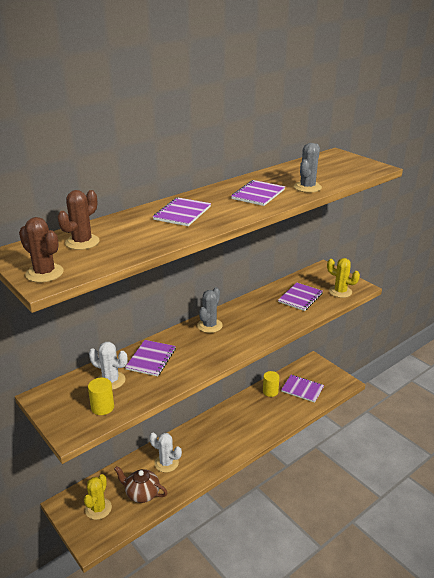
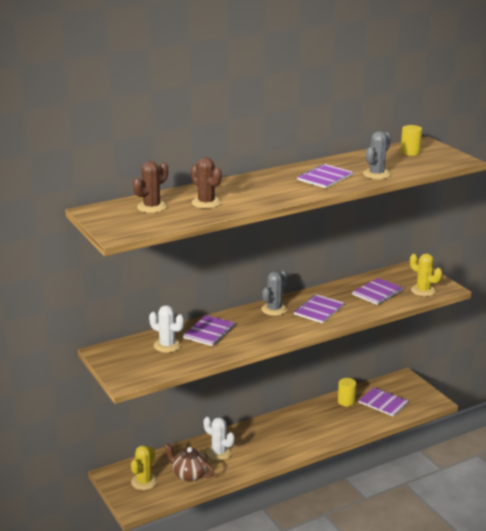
camera: 10 degrees right, 5 degrees down
(44, 273) = (117, 228): brown cactus -> brown cactus (206, 203)
(102, 407) = (156, 365): yellow cylinder -> yellow cylinder (410, 152)
(182, 213) = (246, 189): purple notebook -> purple notebook (319, 310)

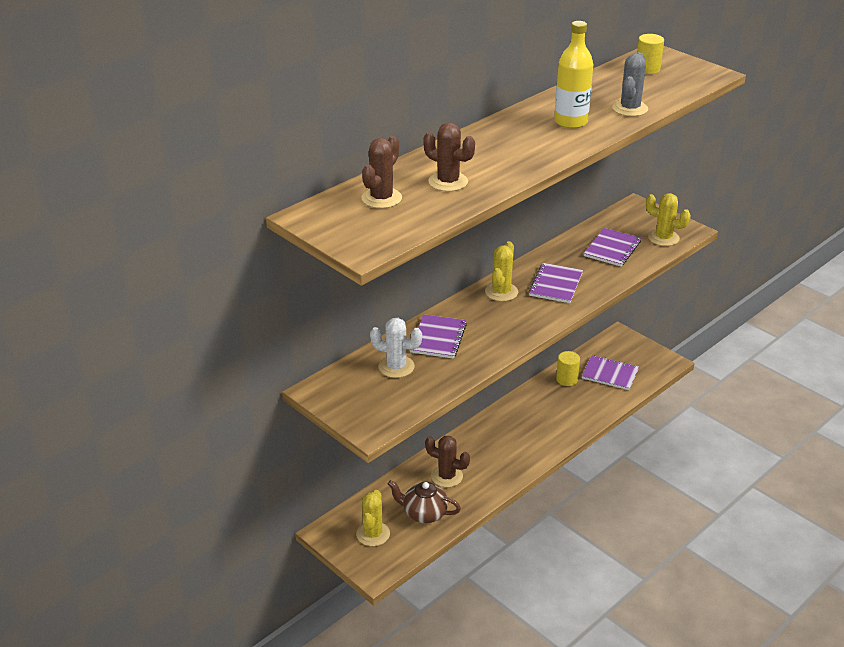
camera: 15 degrees left, 10 degrees up
(219, 453) = (447, 476): white cactus -> brown cactus
(274, 309) = (501, 292): grey cactus -> yellow cactus
(325, 177) = (571, 122): purple notebook -> yellow bottle

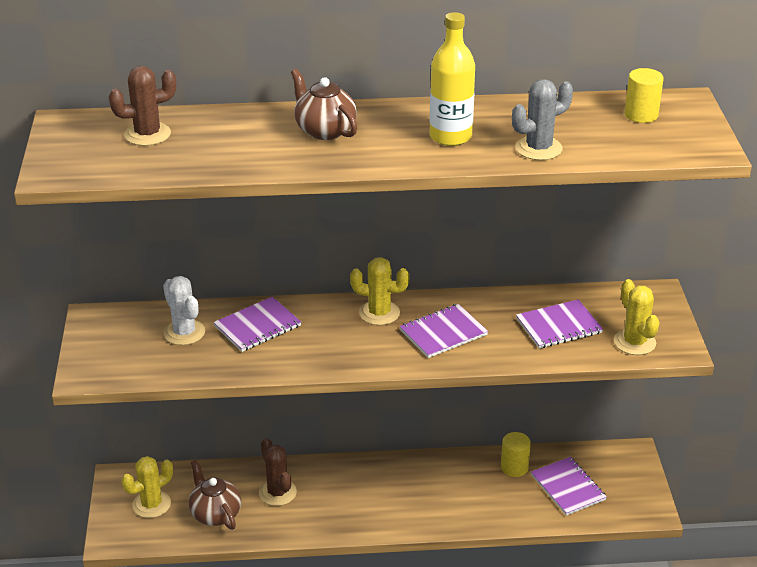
camera: 40 degrees right, 0 degrees up
(448, 182) = (228, 145): brown cactus -> none
(491, 148) = (324, 130): none -> brown teapot
(501, 292) = (379, 313): yellow cactus -> yellow cactus turned 45 degrees clockwise

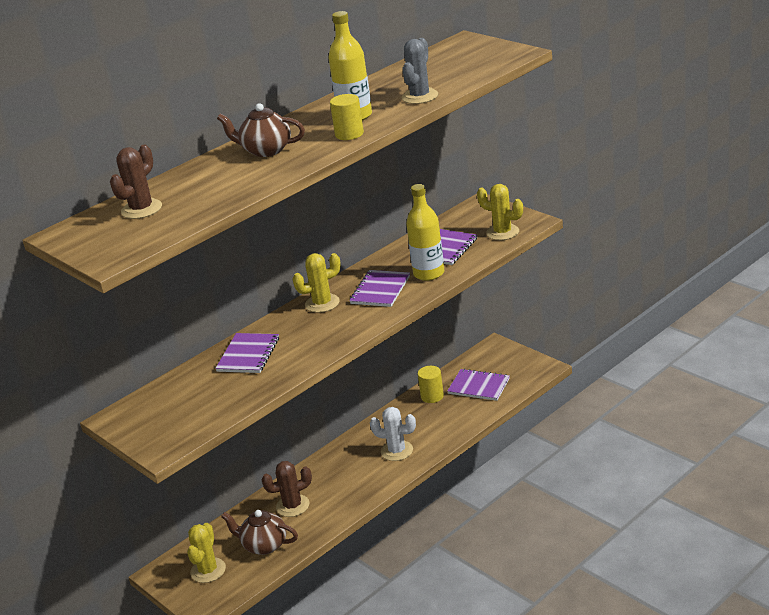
camera: 35 degrees left, 5 degrees down
(184, 332) = (200, 387): white cactus -> white cactus (397, 451)
(277, 492) = (292, 506): brown cactus -> brown cactus turned 45 degrees counterclockwise
(507, 343) = (429, 273): none -> yellow bottle
(641, 115) = (450, 57): yellow cylinder -> yellow cylinder (349, 134)

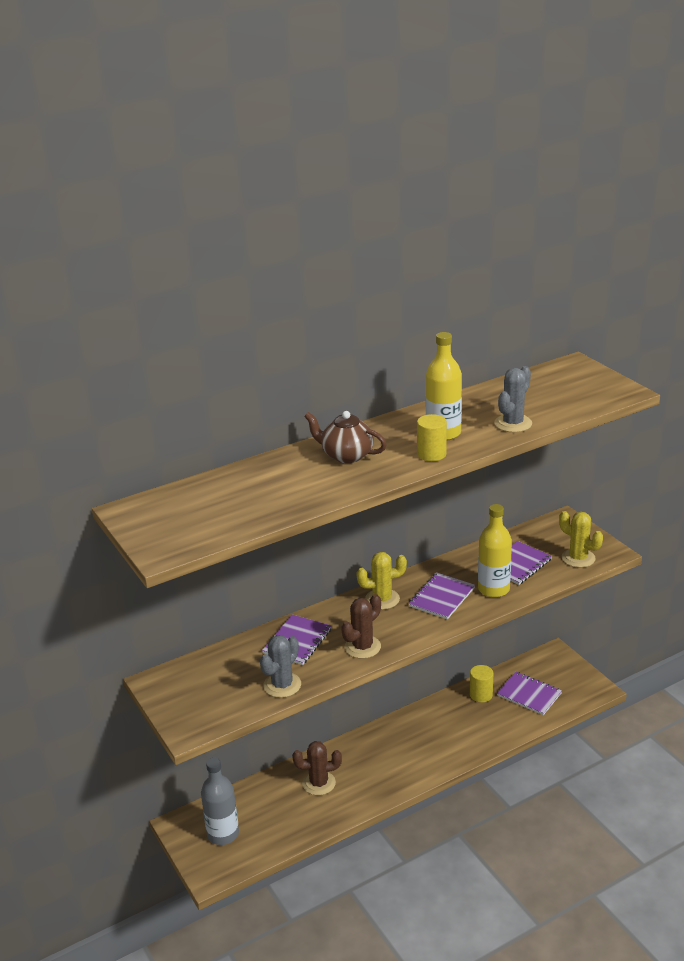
camera: 10 degrees right, 0 degrees up
(141, 209) = (209, 499): brown cactus -> brown cactus (362, 647)
(208, 570) = (223, 834): yellow cactus -> grey bottle
(245, 393) = (282, 685): none -> grey cactus
(264, 545) = (281, 820): brown teapot -> none
(397, 451) = (432, 747): white cactus -> none

